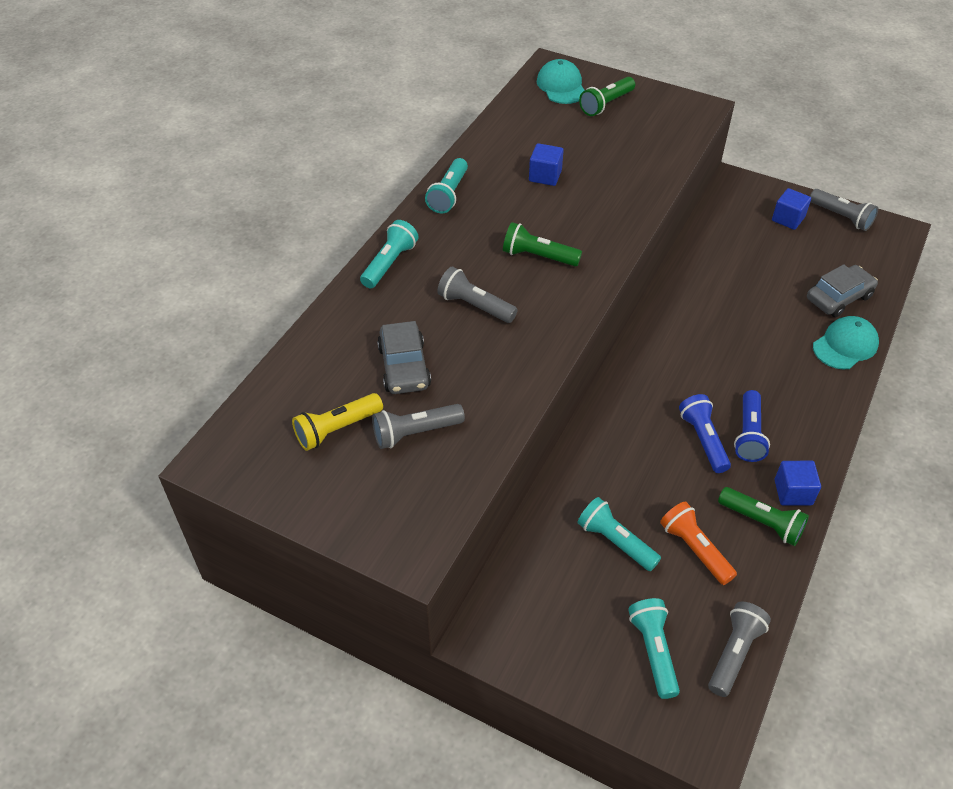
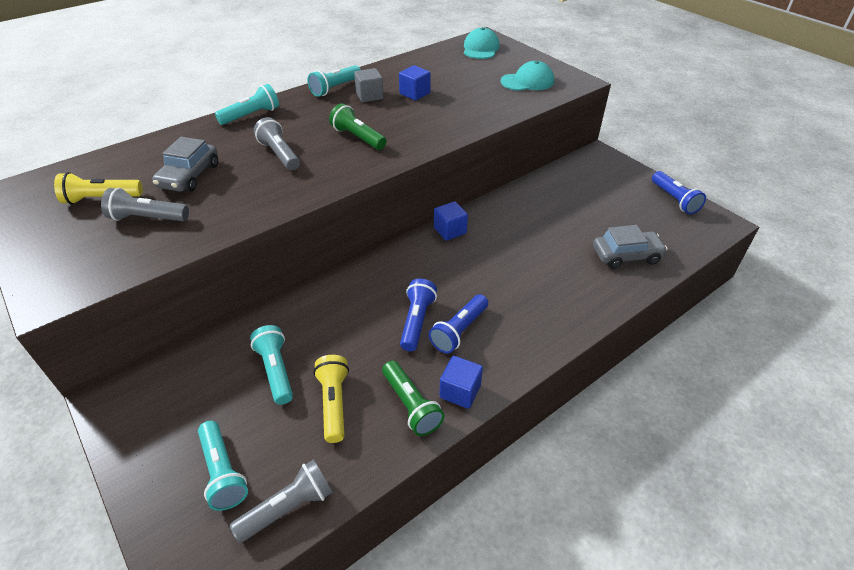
camera: 25 degrees right, 5 degrees down
(498, 194) = (369, 96): none -> grey cube
(606, 104) = (504, 65): green flashlight -> none
(653, 651) = (223, 472): turquoise flashlight -> turquoise flashlight turned 135 degrees clockwise
(694, 549) = (333, 403): orange flashlight -> yellow flashlight
(788, 219) = (624, 189): blue cube -> blue cube (450, 230)
(841, 217) = (674, 200): grey flashlight -> blue flashlight
(845, 345) = (604, 292): turquoise cap -> turquoise cap (527, 81)

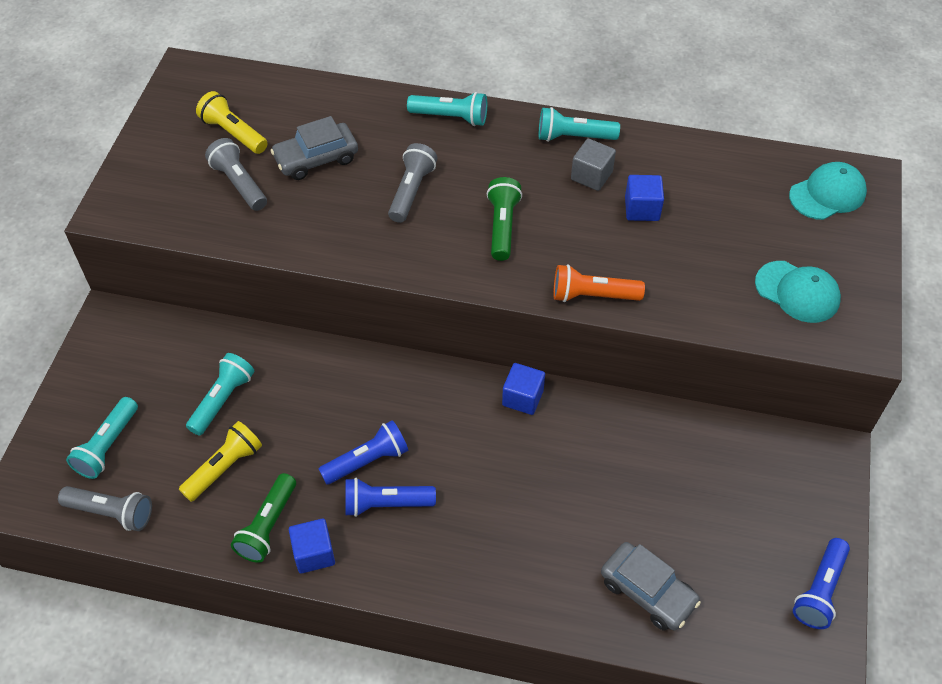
camera: 50 degrees right, 10 degrees up
(449, 134) = (592, 296): none -> orange flashlight

